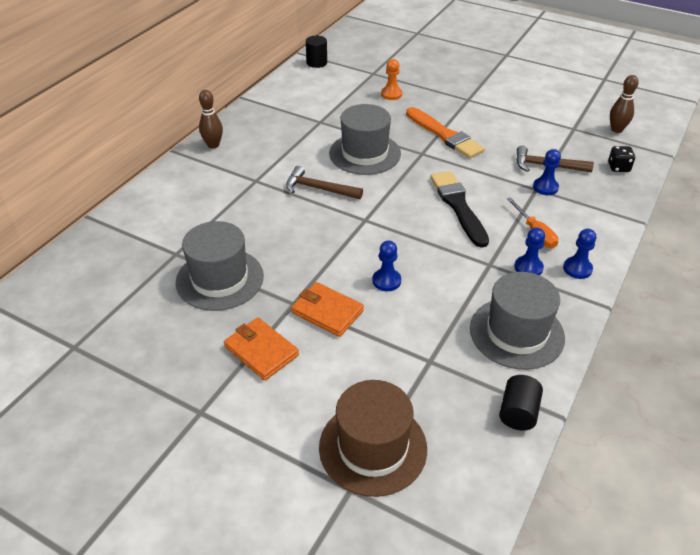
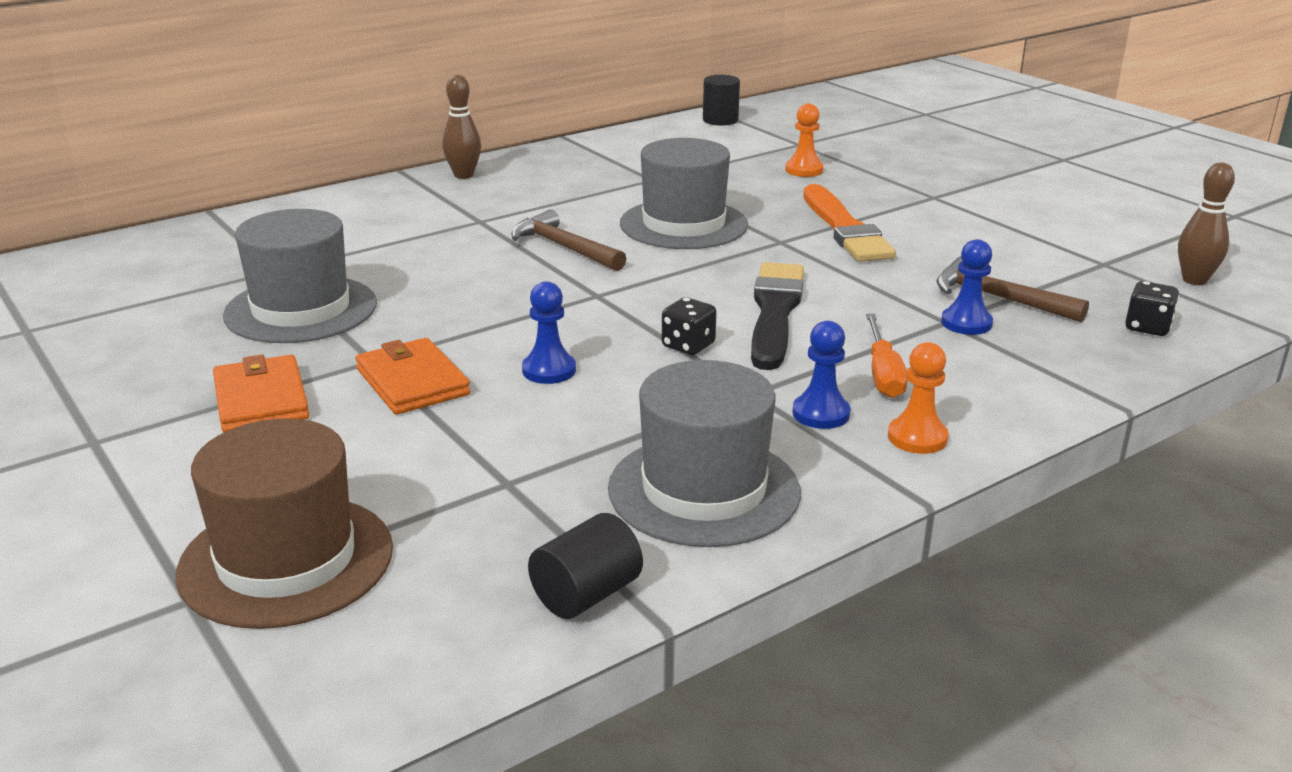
camera: 25 degrees right, 15 degrees down
(437, 242) = (688, 345): none -> black dice
(577, 269) = (917, 437): blue pawn -> orange pawn

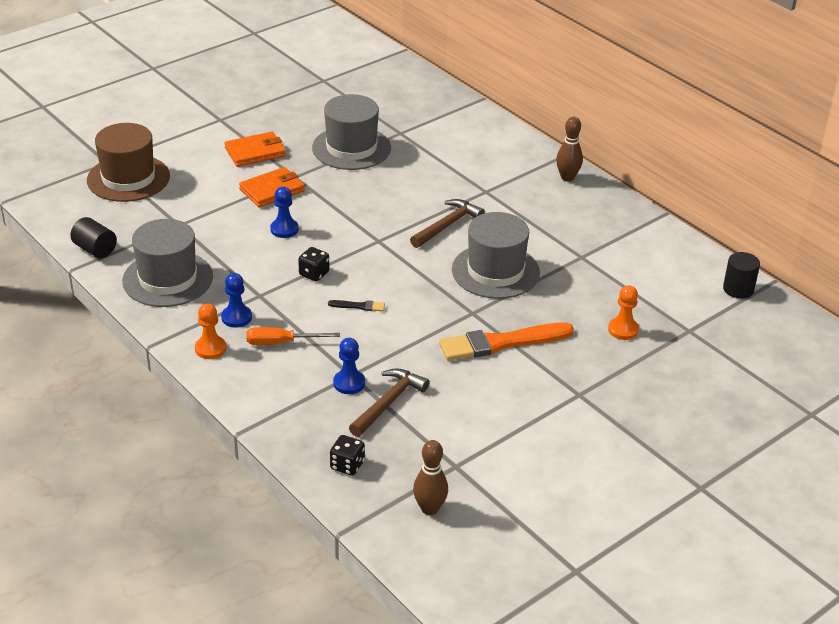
camera: 85 degrees right, 10 degrees up
(775, 313) = (359, 306): black brush -> black brush, size x0.42

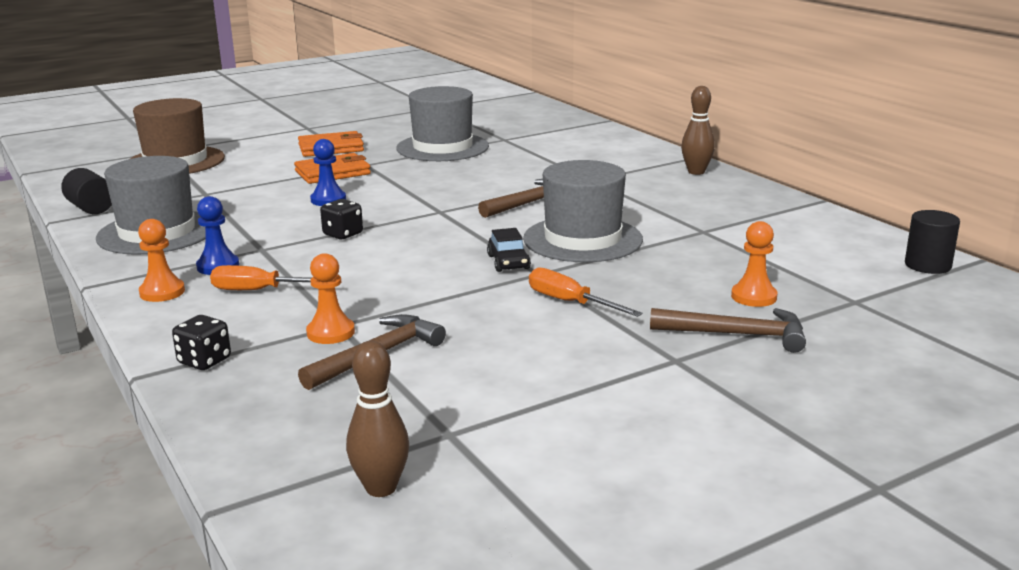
camera: 10 degrees right, 15 degrees down
(347, 465) = (274, 423): black dice -> black dice (204, 361)
(349, 383) = (330, 333): blue pawn -> orange pawn
(359, 306) = (385, 262): black brush -> none
(448, 301) = (508, 262): none -> black car
(501, 343) = (570, 302): orange brush -> orange screwdriver
(615, 368) = (737, 335): none -> brown hammer

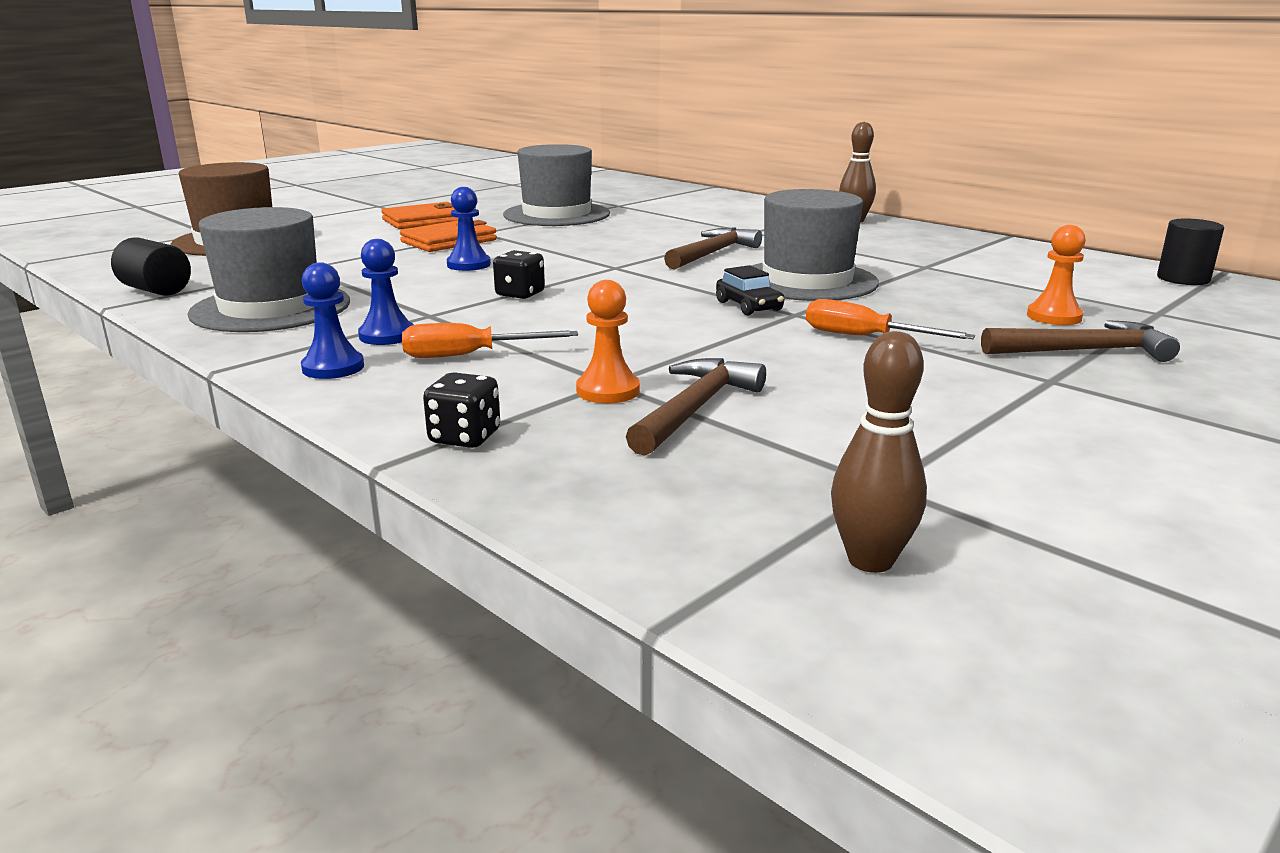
camera: 15 degrees left, 0 degrees up
(162, 292) = (333, 368): orange pawn -> blue pawn

